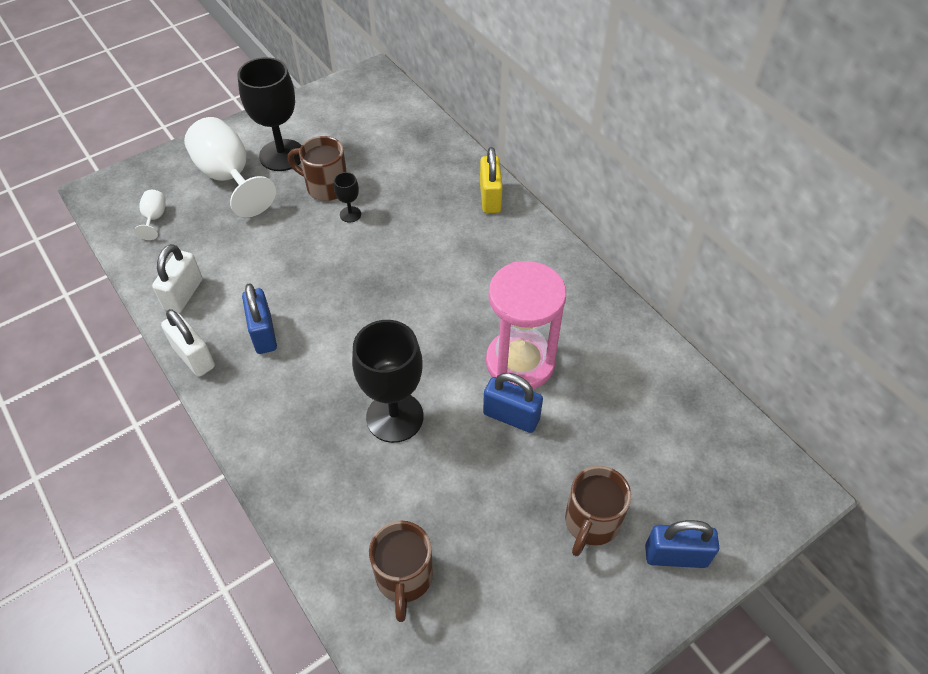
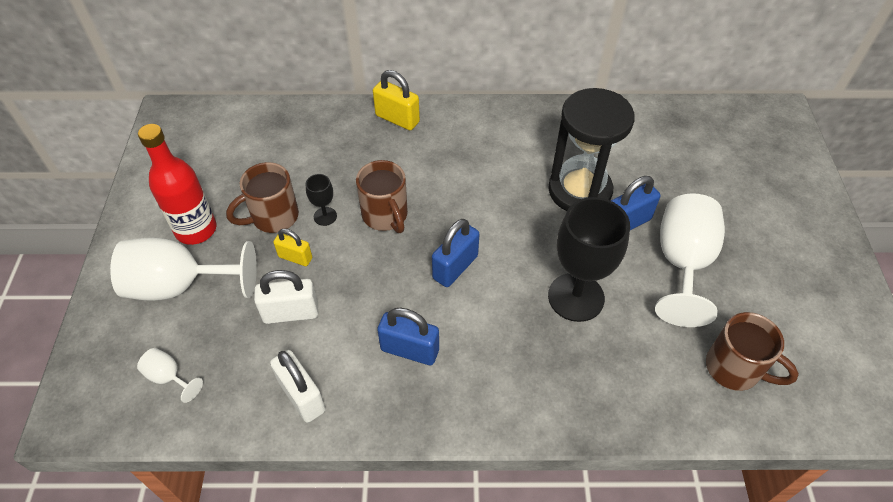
camera: 55 degrees left, 0 degrees up
(194, 357) = (391, 422): white padlock -> white padlock (291, 313)
(282, 155) = (196, 230): black goblet -> red bottle
(298, 221) = (295, 257): none -> yellow padlock
(497, 483) = (682, 263): none -> white goblet
(520, 362) = (579, 190): pink hourglass -> black hourglass
(591, 523) = (748, 228): brown mug -> brown mug (385, 216)
(675, 556) = (799, 199): blue padlock -> blue padlock (455, 267)

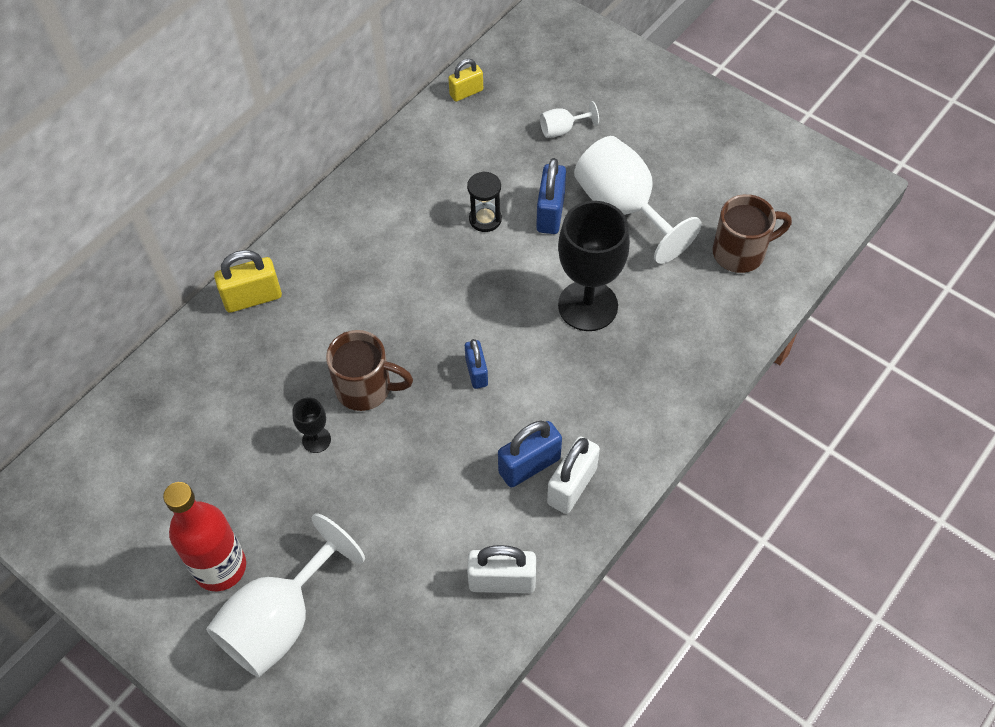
camera: 50 degrees left, 5 degrees up
(169, 377) = (383, 686): white goblet -> white goblet (562, 129)
(273, 217) = (273, 486): brown mug -> none
(291, 313) = (404, 538): white padlock -> white padlock (572, 486)
(295, 257) = (342, 496): yellow padlock -> yellow padlock (466, 92)
(455, 267) = (476, 372): blue padlock -> blue padlock, size x0.65
(579, 190) = (485, 219): black hourglass -> black hourglass, size x0.45

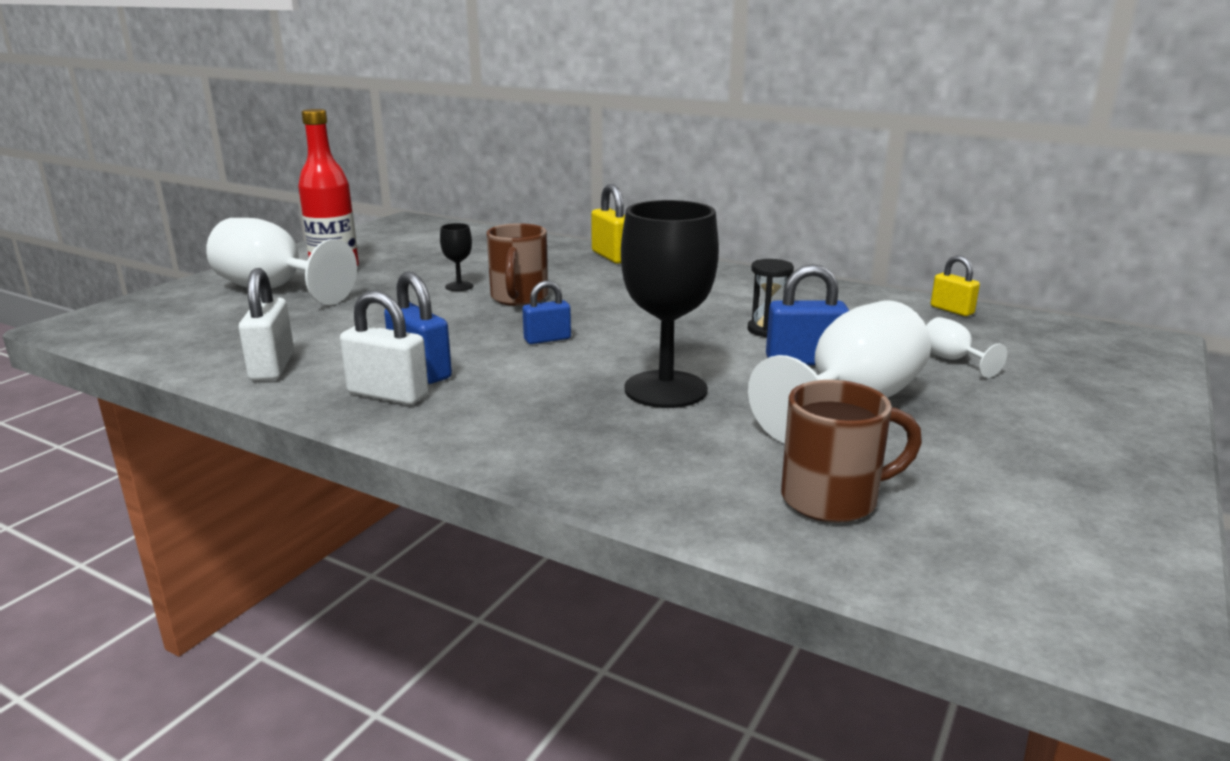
camera: 80 degrees right, 35 degrees down
(740, 252) = (833, 499): brown mug -> brown mug turned 75 degrees counterclockwise

